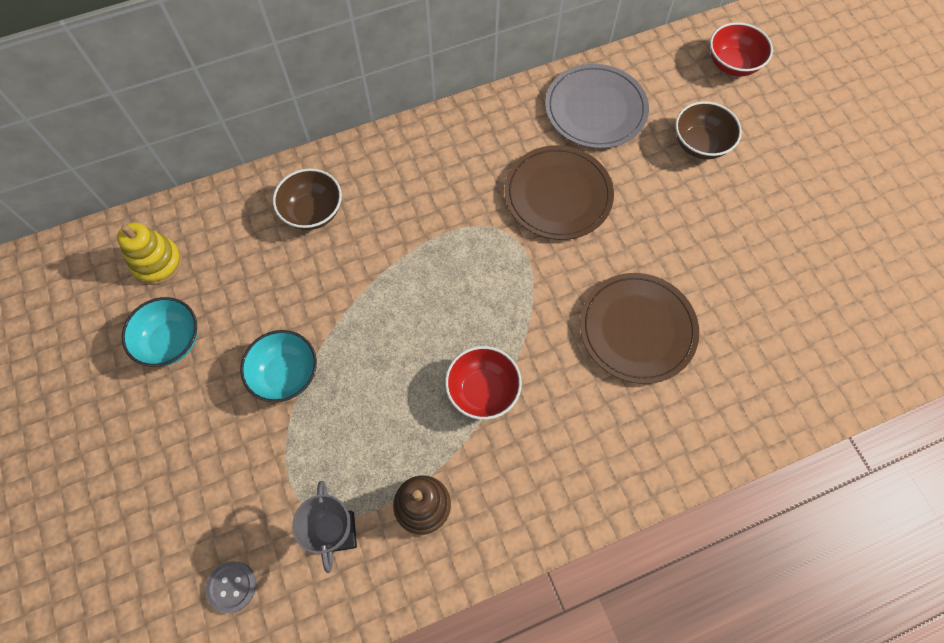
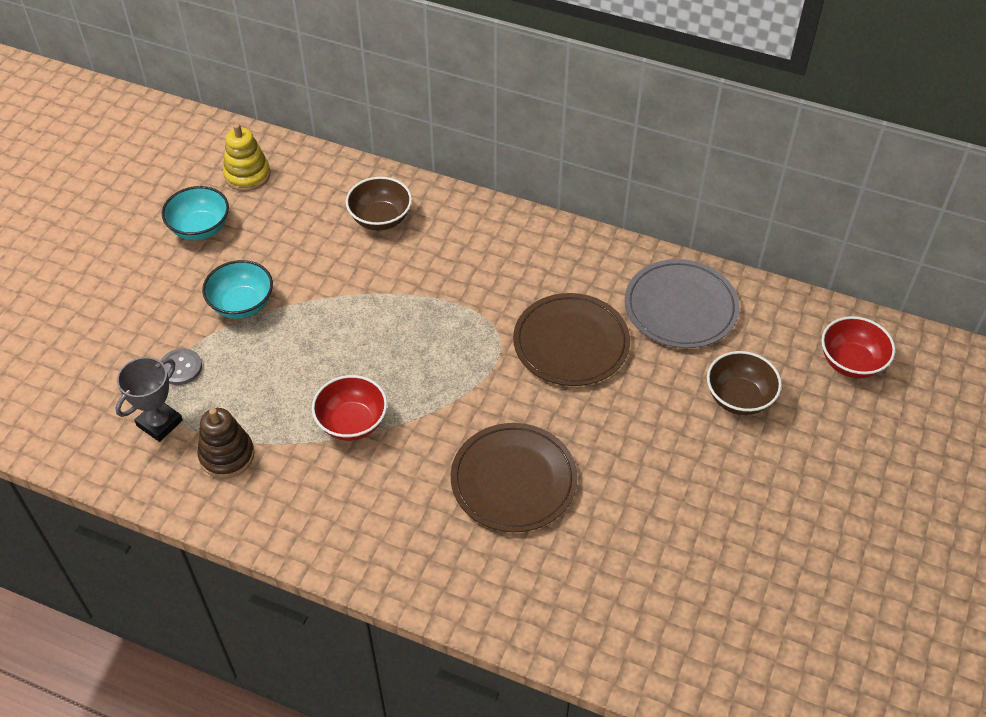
camera: 45 degrees right, 15 degrees down
(232, 587) = (67, 397): grey button -> grey button (180, 368)

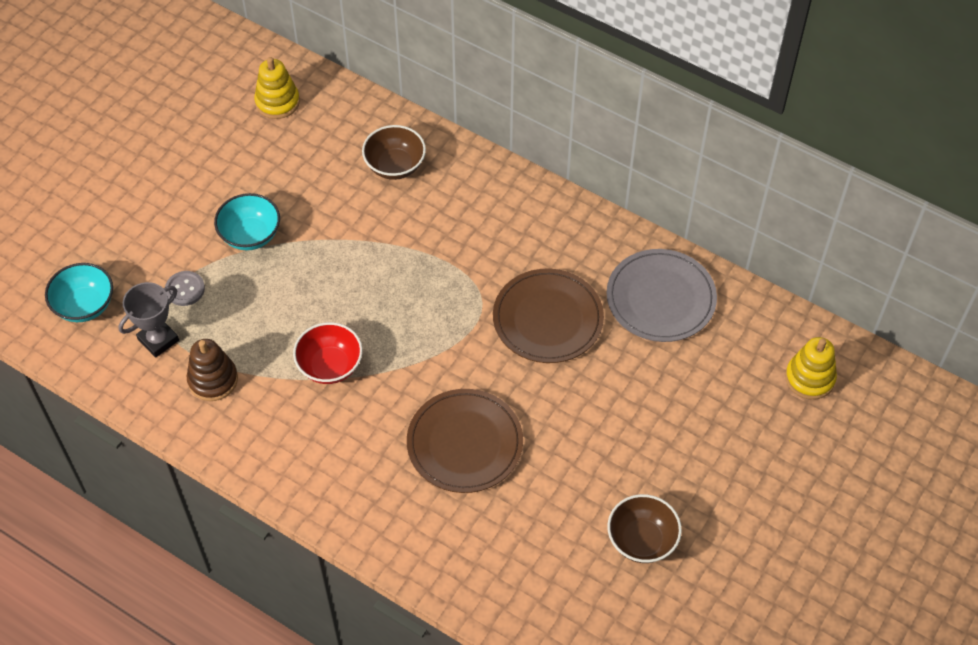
camera: 10 degrees right, 5 degrees up
(200, 228) = (224, 152): turquoise bowl -> turquoise bowl (85, 305)
(739, 398) = (692, 397): brown bowl -> brown bowl (642, 540)
(851, 362) = (809, 378): red bowl -> yellow stacking toy

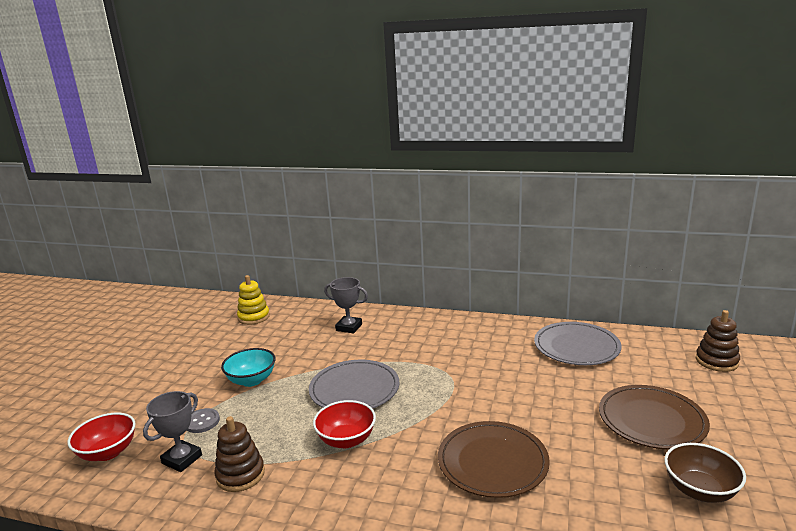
camera: 15 degrees left, 35 degrees down
(85, 305) = (108, 452): turquoise bowl -> red bowl
(363, 289) = (354, 389): none -> grey plate
(395, 166) = (349, 327): brown bowl -> grey trophy
(548, 319) = (506, 374): brown plate -> brown plate (651, 420)
(809, 378) = (716, 361): yellow stacking toy -> brown stacking toy

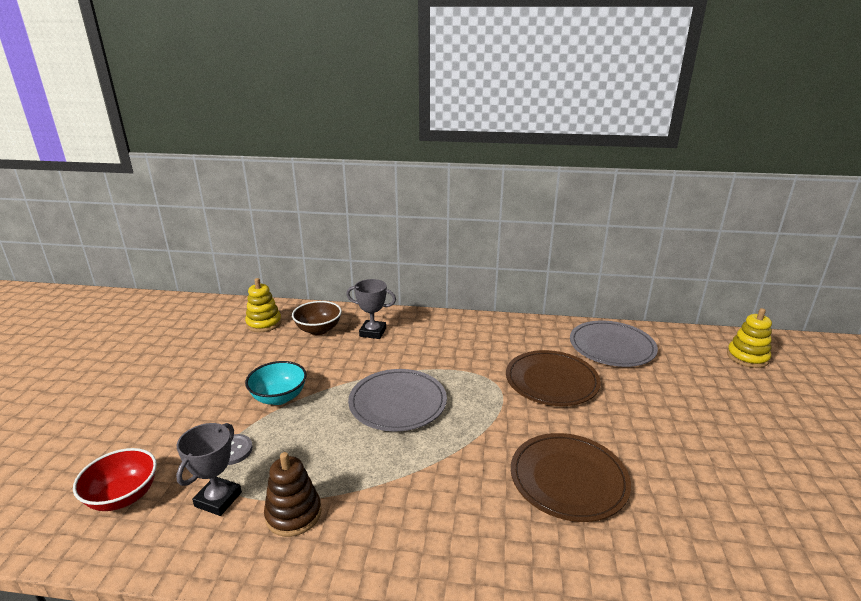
camera: 10 degrees left, 5 degrees up
(346, 440) = (405, 463): red bowl -> none
(651, 420) = (709, 422): brown plate -> brown plate (551, 381)
(700, 490) = (781, 497): brown bowl -> brown bowl (318, 330)
(716, 361) = (747, 357): brown stacking toy -> yellow stacking toy

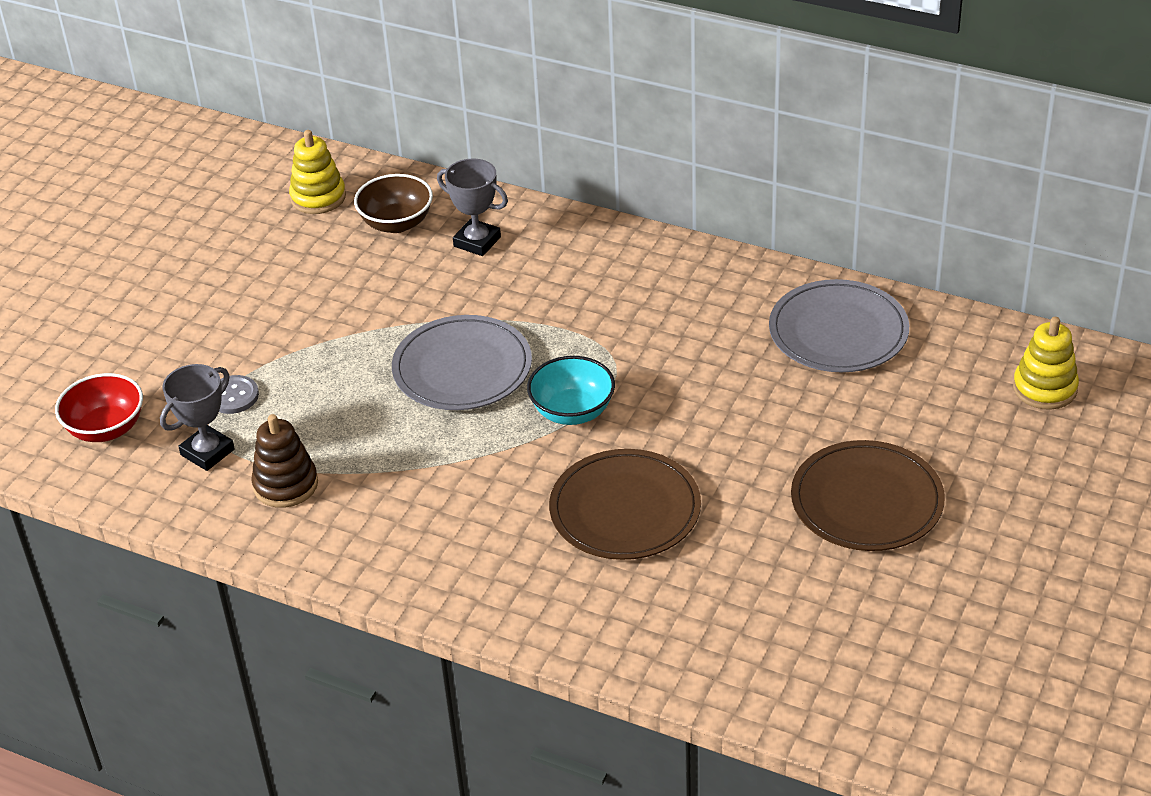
camera: 20 degrees right, 15 degrees up
(279, 397) = (308, 331): turquoise bowl -> turquoise bowl (572, 411)
(551, 381) = (699, 374): brown plate -> brown plate (867, 501)

